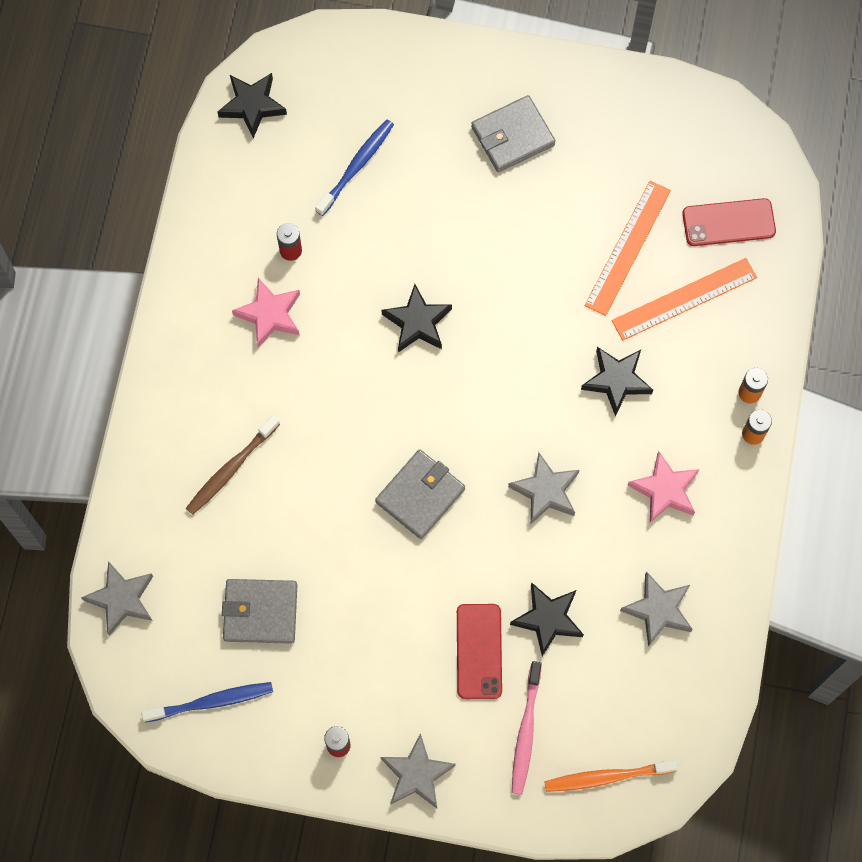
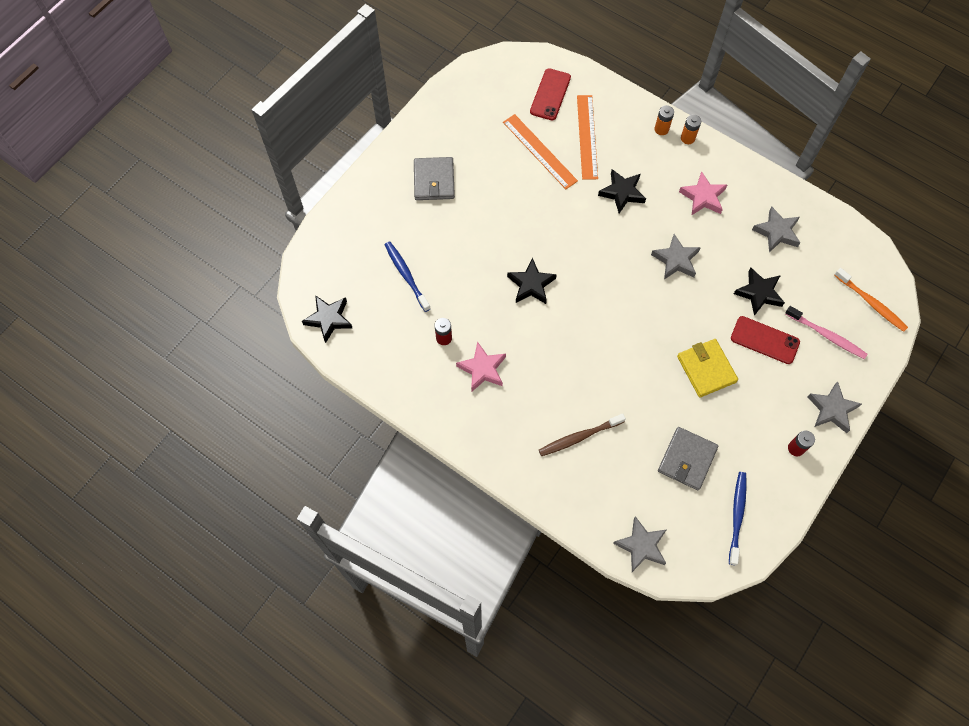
camera: 65 degrees left, 5 degrees down
(231, 469) = (579, 437): brown toothbrush -> brown toothbrush turned 90 degrees clockwise
(399, 590) = (706, 369): none -> yellow wallet
(420, 495) = (648, 331): grey wallet -> none
(606, 777) = (871, 303): orange toothbrush -> orange toothbrush turned 60 degrees counterclockwise

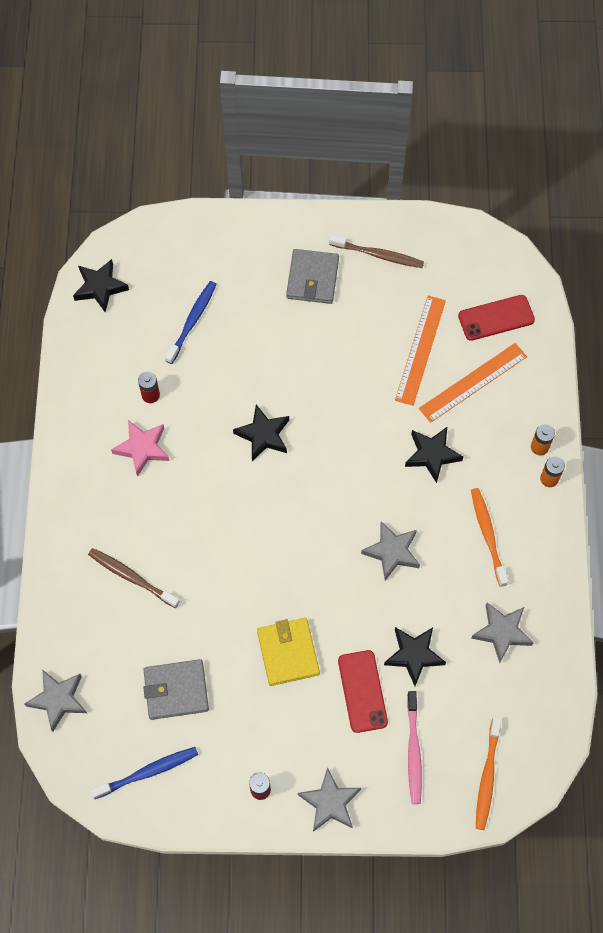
camera: 55 degrees right, 0 degrees up
(434, 180) = (312, 278): grey wallet -> grey wallet turned 45 degrees counterclockwise
(448, 131) = (378, 255): none -> brown toothbrush
(703, 197) = (488, 535): pink star -> orange toothbrush
(706, 369) = (288, 652): yellow wallet -> yellow wallet turned 45 degrees counterclockwise

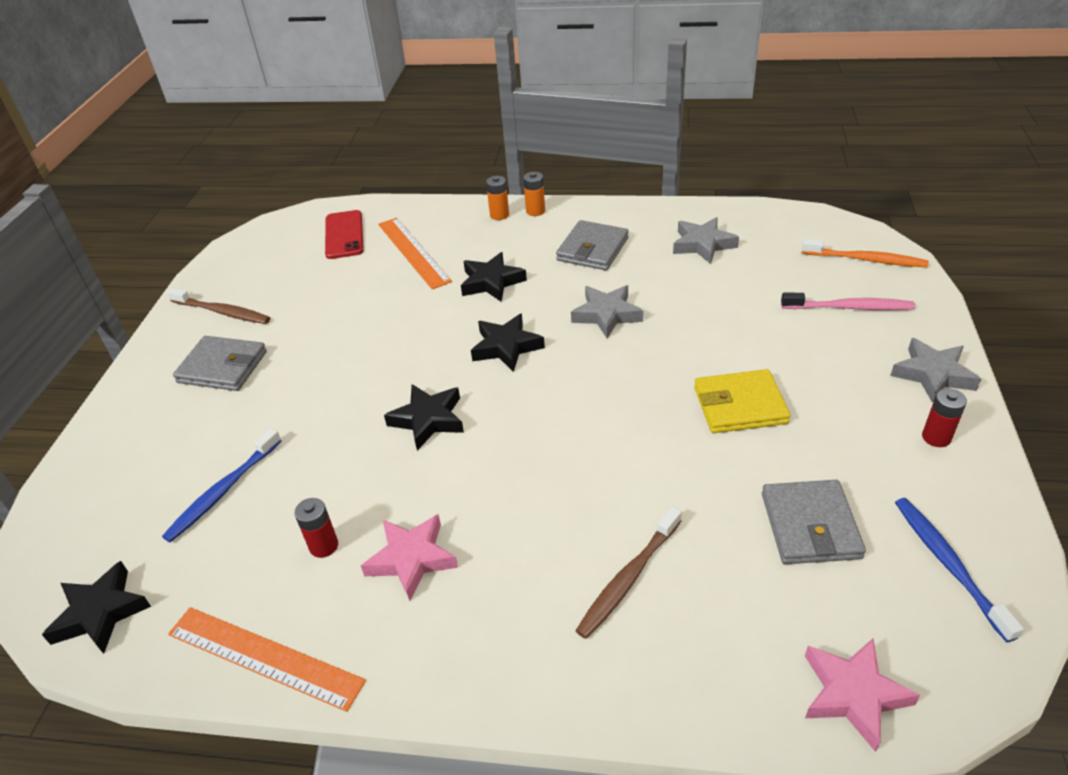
camera: 80 degrees left, 25 degrees down
(58, 700) = (853, 694): grey star -> pink star
(192, 321) = (223, 491): blue toothbrush -> blue toothbrush turned 90 degrees counterclockwise
(362, 691) = (783, 343): red phone -> none
(378, 255) = (222, 312): brown toothbrush -> brown toothbrush turned 90 degrees clockwise
(414, 655) = (734, 303): black star -> black star (506, 347)
(420, 350) = (359, 285): orange ruler -> orange ruler (264, 657)
(488, 535) = (592, 249): orange toothbrush -> grey wallet

